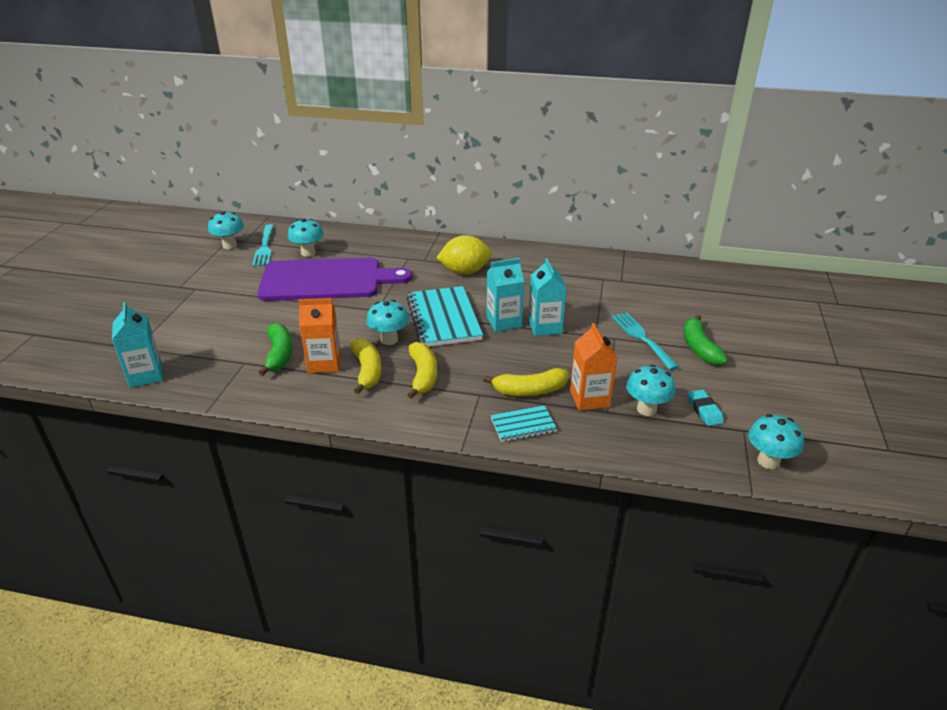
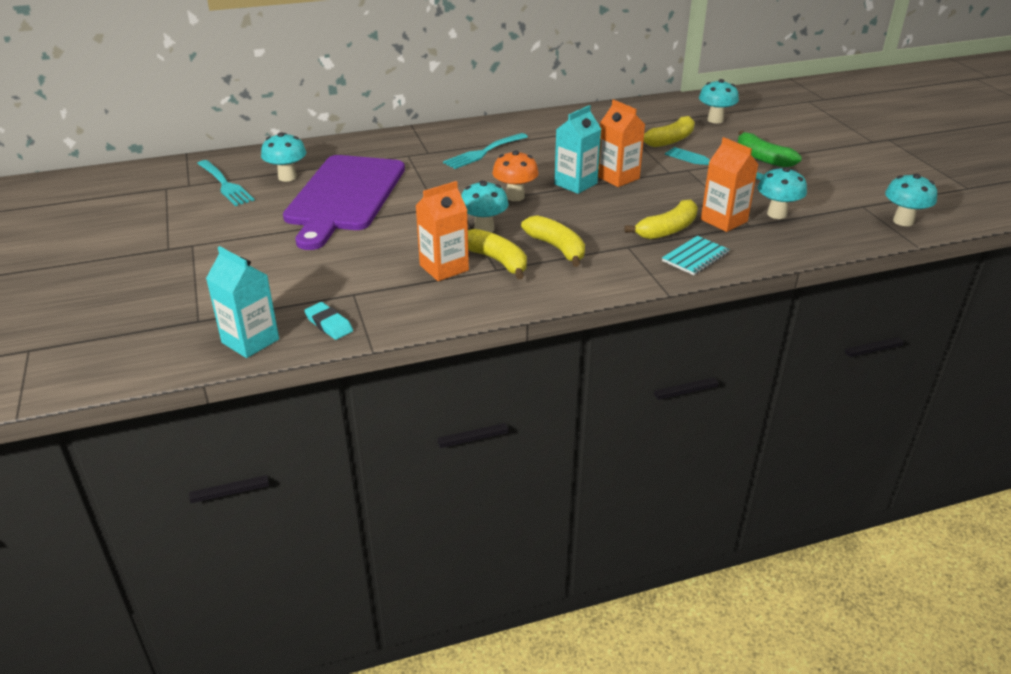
camera: 30 degrees left, 0 degrees up
(230, 245) = (176, 193): turquoise mushroom -> turquoise mushroom (715, 120)
(279, 355) = (384, 275): green banana -> none
(326, 280) = (344, 196): purple cutting board -> purple cutting board turned 135 degrees clockwise
(444, 318) = (515, 196): turquoise notebook -> orange mushroom
(465, 272) = (483, 152): yellow lemon -> turquoise fork
(545, 327) = (618, 177): turquoise carton -> orange carton
(631, 305) = (669, 140): none -> yellow banana
(704, 410) = (819, 201): turquoise eraser -> turquoise eraser (329, 324)

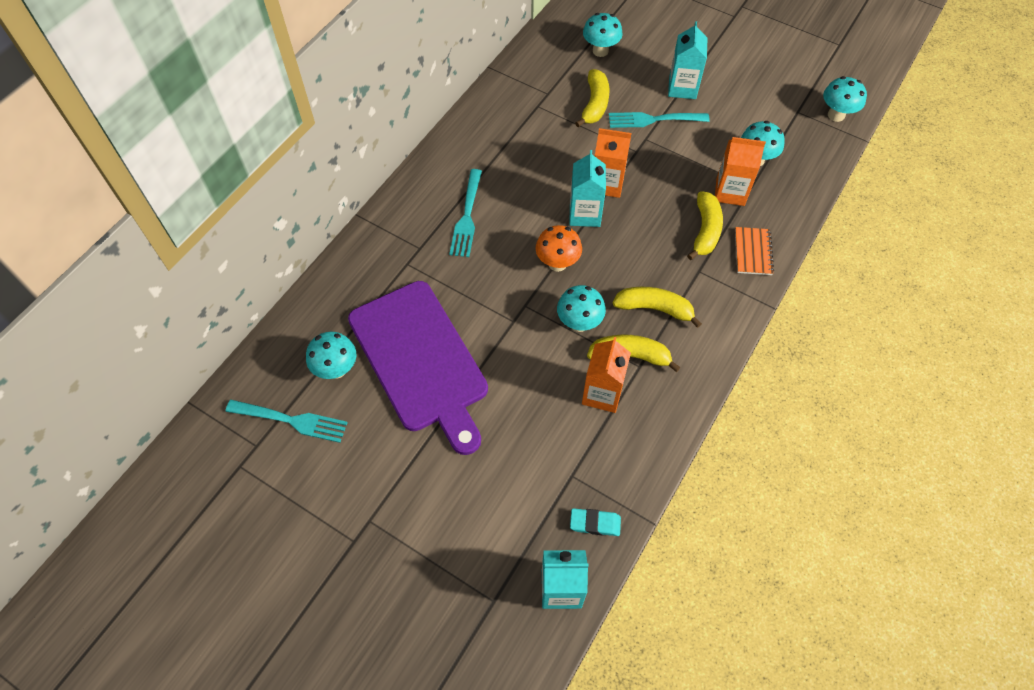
camera: 40 degrees left, 25 degrees up
(695, 257) = (752, 252): turquoise notebook -> orange notebook
(762, 158) = (682, 88): green banana -> turquoise carton

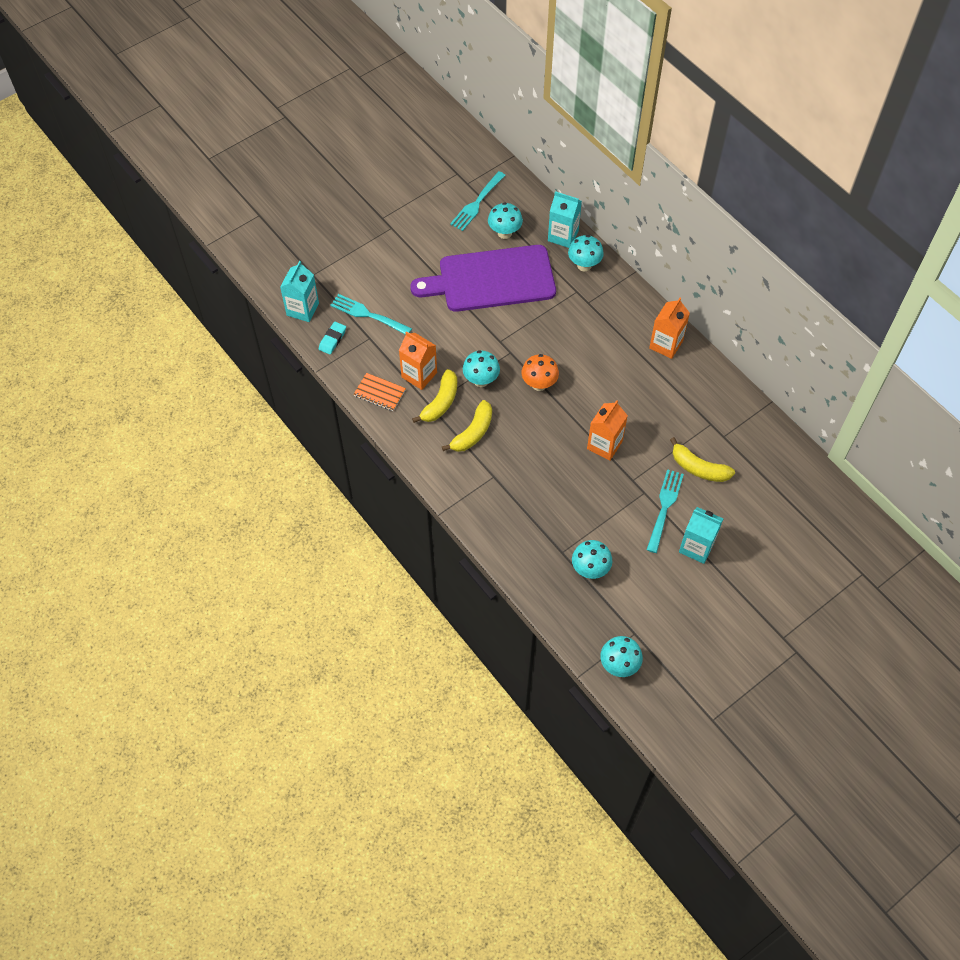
camera: 110 degrees right, 0 degrees up
(467, 217) = (606, 339): turquoise fork -> turquoise fork (368, 314)
(585, 214) = (579, 418): turquoise carton -> turquoise carton (563, 236)
(600, 51) = (766, 497): turquoise mushroom -> turquoise mushroom (584, 265)
(705, 231) = (530, 497): yellow banana -> none
(730, 192) = (562, 533): orange carton -> orange carton (666, 344)
(752, 252) = (495, 522): orange notebook -> orange notebook (379, 393)

